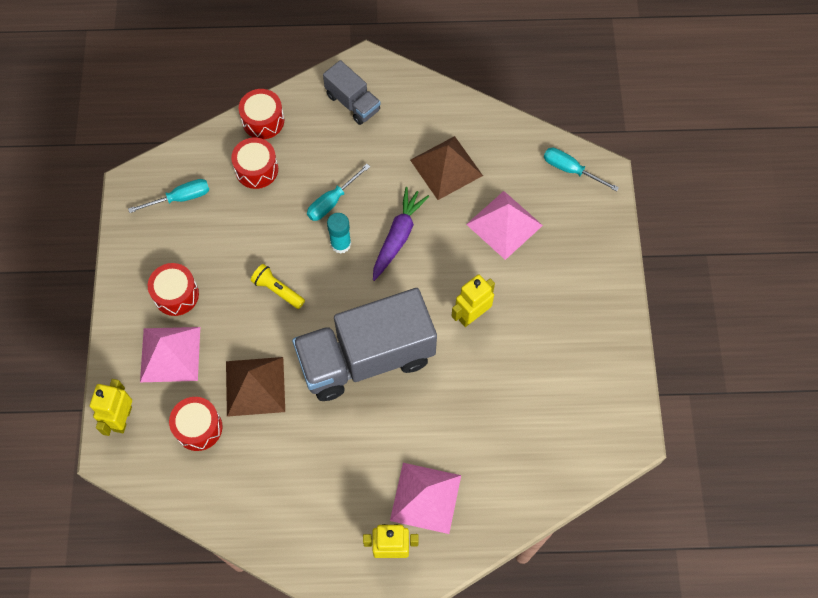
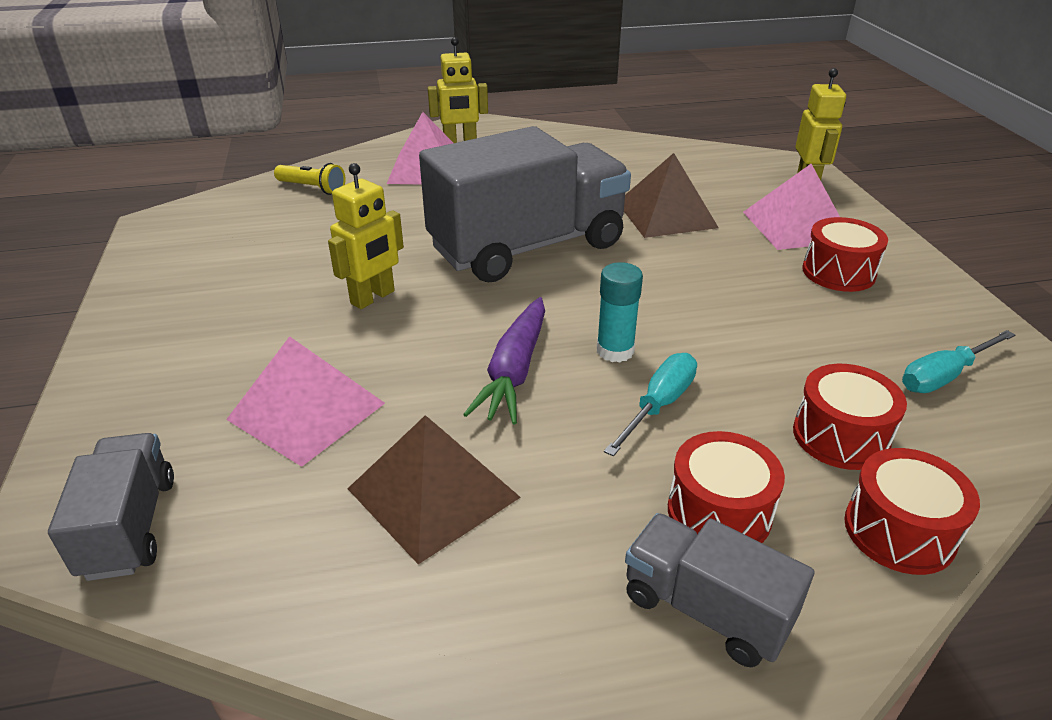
camera: 170 degrees right, 30 degrees down
(198, 427) = (713, 184): red drum -> red drum (719, 512)
(277, 290) = (690, 291): yellow flashlight -> yellow flashlight (312, 188)
(571, 170) = (129, 527): turquoise screwdriver -> grey truck

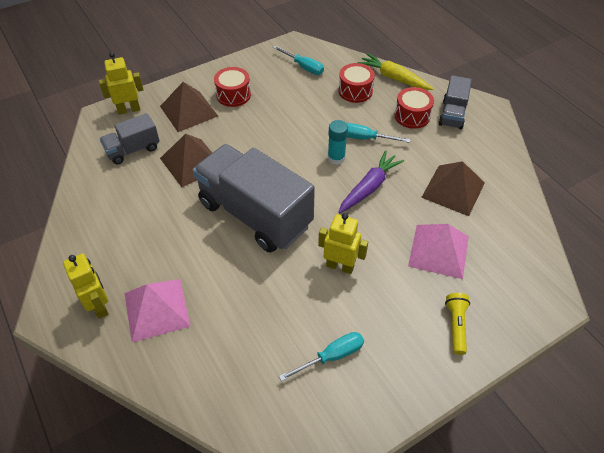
camera: 110 degrees left, 15 degrees up
(129, 527) = (532, 275): grey truck -> grey truck (133, 150)
(247, 260) = (331, 356): none -> turquoise screwdriver
(312, 188) = (214, 375): yellow flashlight -> yellow flashlight (456, 326)
(514, 370) = (369, 187): purple carrot -> purple carrot turned 45 degrees counterclockwise
(796, 226) = (189, 111): pink pyramid -> brown pyramid
(899, 531) = (394, 78): red drum -> yellow carrot

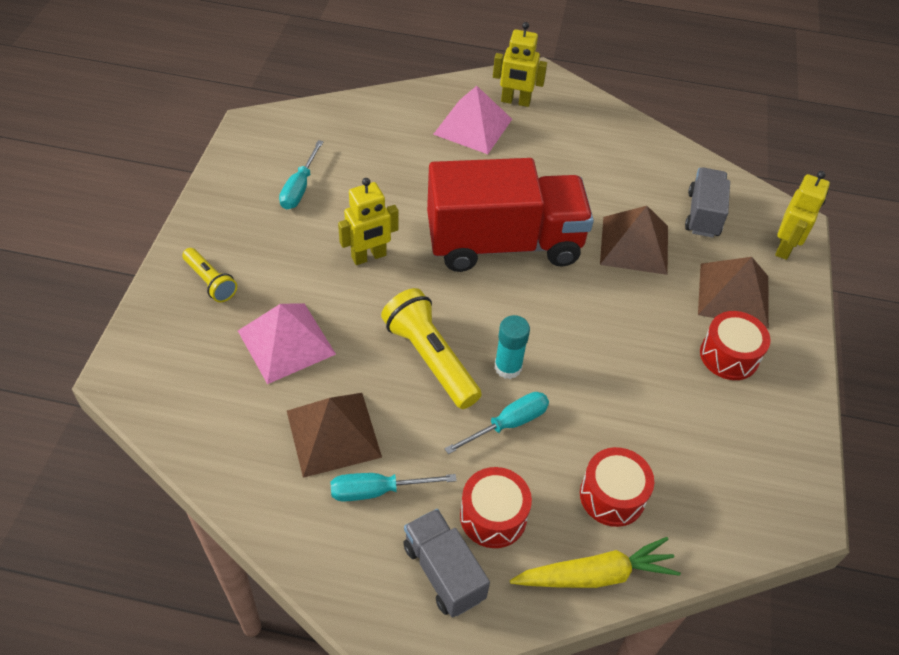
camera: 130 degrees right, 0 degrees up
(255, 214) = (504, 243): grey truck -> red truck
(303, 67) = (728, 479): turquoise screwdriver -> turquoise screwdriver (377, 491)
(369, 187) = (430, 359): purple carrot -> yellow flashlight

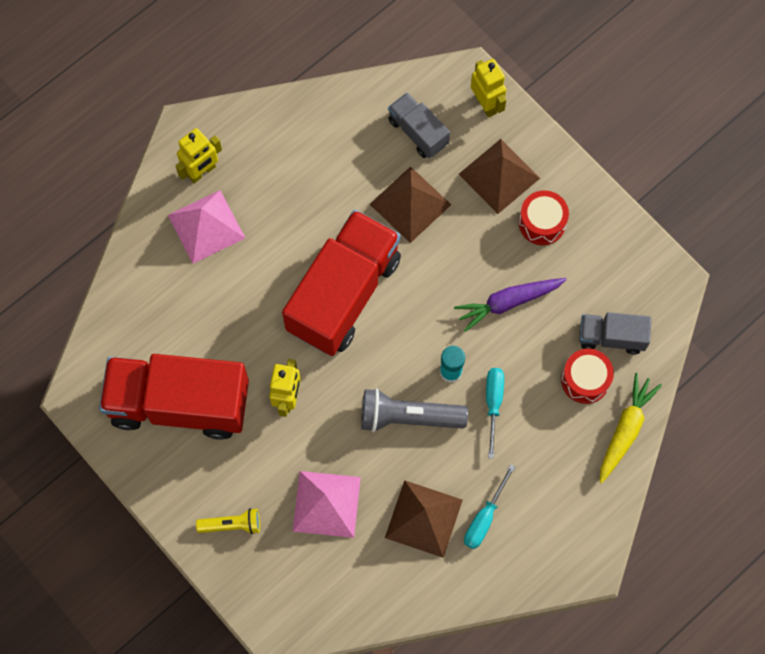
camera: 50 degrees left, 20 degrees up
(300, 188) = (179, 404): turquoise screwdriver -> red truck
(430, 359) = (408, 417): yellow flashlight -> grey flashlight
(443, 572) = (564, 515): grey truck -> grey truck (611, 337)
(493, 516) = (549, 460): red drum -> none
(623, 375) = (508, 302): none -> purple carrot

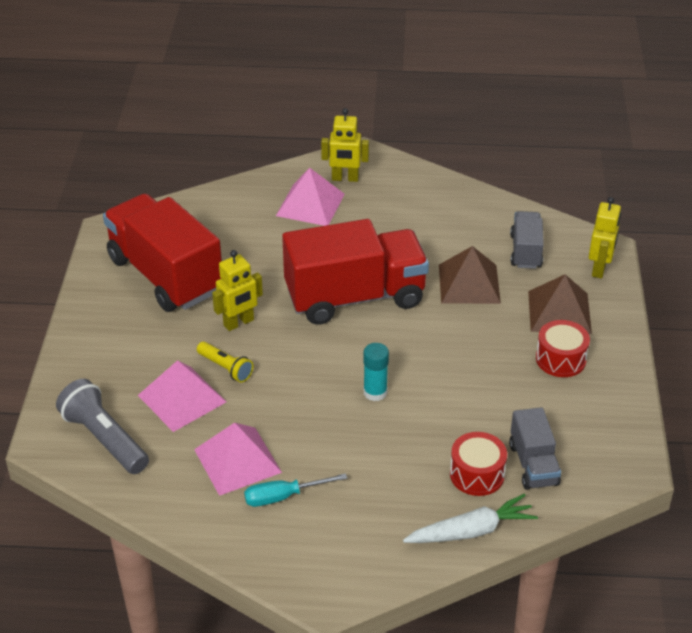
camera: 45 degrees right, 30 degrees down
(232, 525) = (104, 360): yellow flashlight -> yellow flashlight (225, 368)
(408, 417) = (308, 394): grey flashlight -> grey flashlight (104, 439)
(423, 518) = (237, 460): brown pyramid -> pink pyramid
(493, 404) = (382, 434): turquoise screwdriver -> none
(508, 302) = (473, 385): purple carrot -> none
(611, 337) = (533, 464): grey truck -> grey truck turned 150 degrees counterclockwise
(625, 430) = (471, 531): yellow carrot -> white carrot

